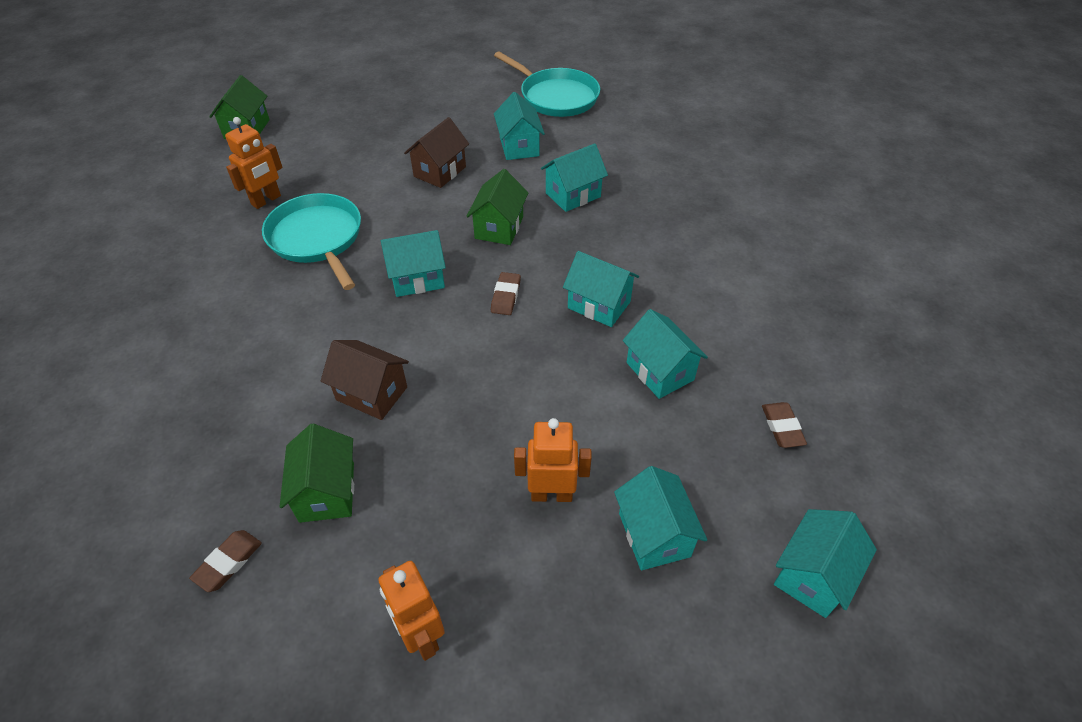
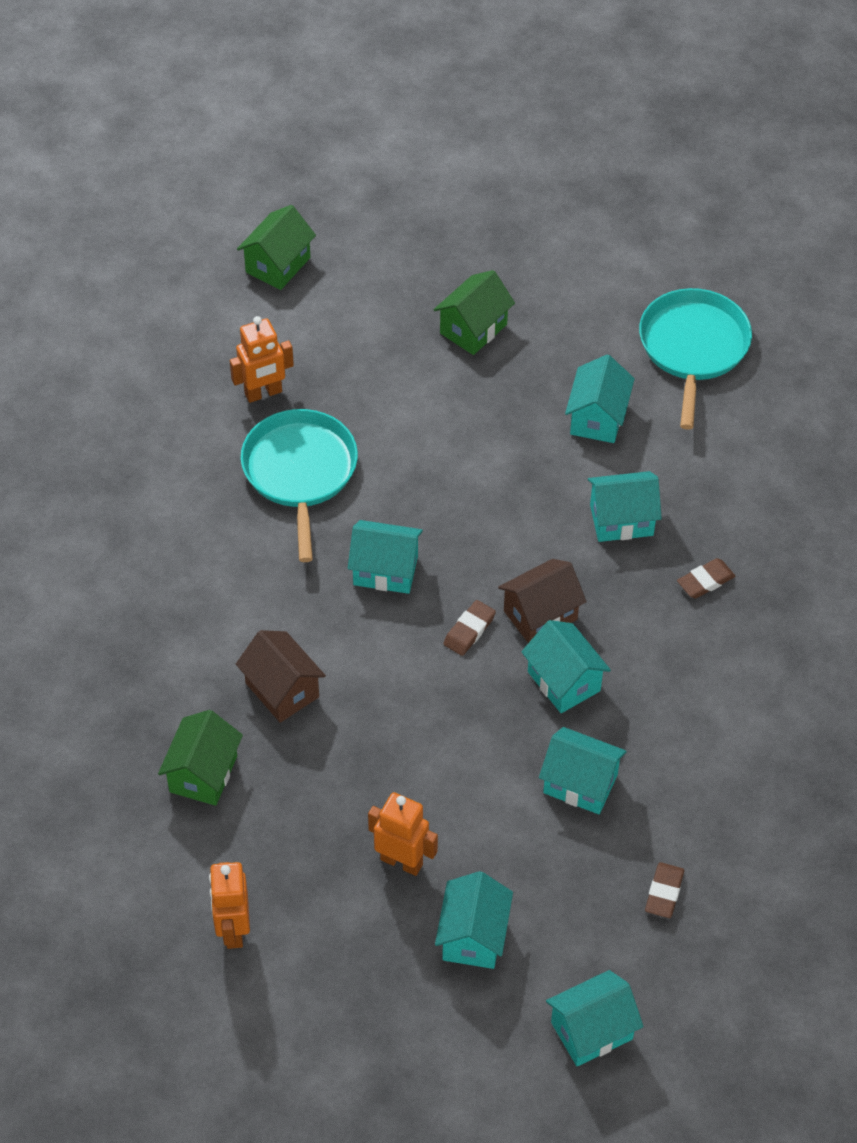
camera: 25 degrees right, 5 degrees up
(228, 562) = (99, 802): brown eraser -> brown eraser (705, 581)
(440, 171) = (480, 423): brown house -> brown house (540, 615)
(499, 227) = (509, 535): green house -> green house (473, 329)
(556, 97) = (693, 348): turquoise pan -> turquoise pan turned 150 degrees counterclockwise
(660, 371) = (580, 784): turquoise house -> turquoise house turned 60 degrees counterclockwise

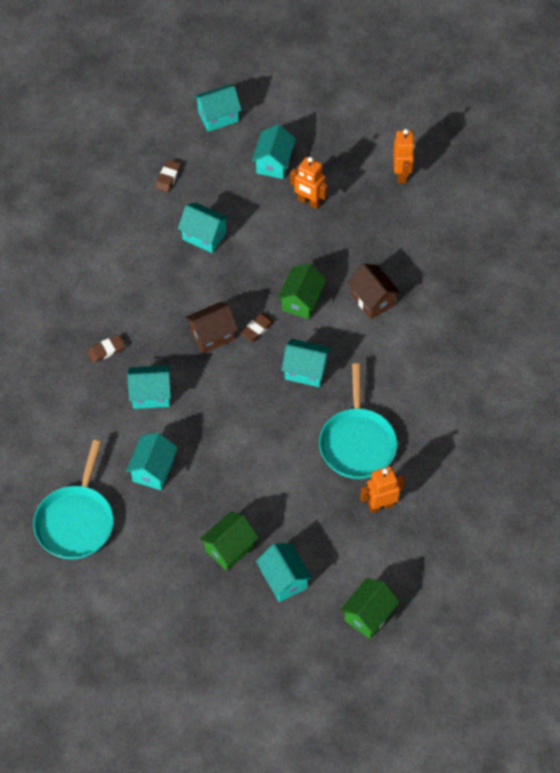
camera: 175 degrees left, 5 degrees up
(203, 774) = (419, 255): green house -> green house (301, 301)
(563, 681) = (204, 294): turquoise house -> turquoise house (284, 579)

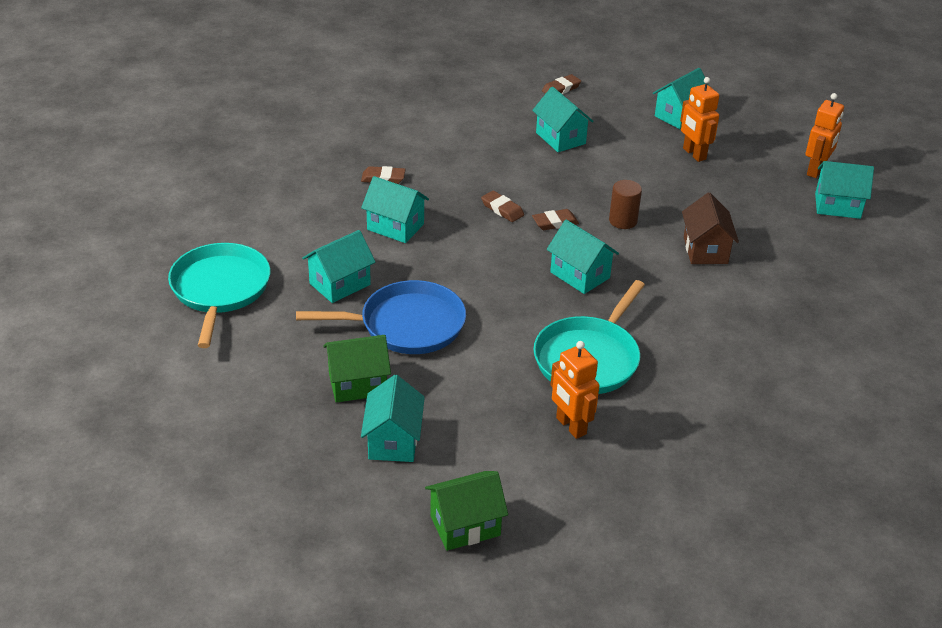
camera: 30 degrees right, 20 degrees down
(76, 521) = (220, 289): turquoise pan -> turquoise pan turned 135 degrees clockwise
(212, 335) = (502, 209): brown house -> brown eraser
(218, 116) = (648, 68): turquoise house -> turquoise house (837, 206)
(224, 481) = (407, 325): none -> blue pan
(301, 301) = (623, 221): green house -> brown cylinder
(381, 505) = (570, 426): orange robot -> orange robot turned 135 degrees counterclockwise

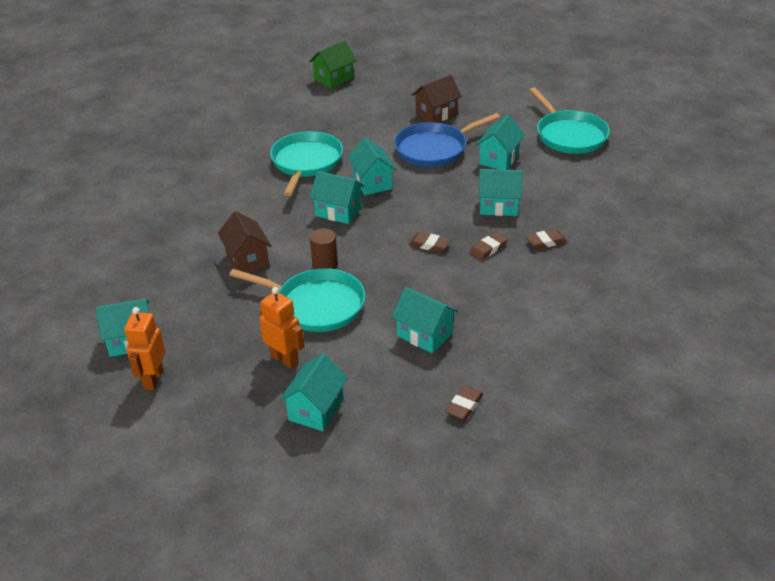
camera: 160 degrees right, 0 degrees up
(357, 384) = (436, 114): green house -> brown house
(393, 441) = (395, 97): turquoise house -> turquoise house (372, 183)
(555, 222) = (380, 246): brown eraser -> brown eraser (488, 249)
(570, 426) = (300, 128): orange robot -> none
(648, 187) = (316, 305): none -> turquoise pan

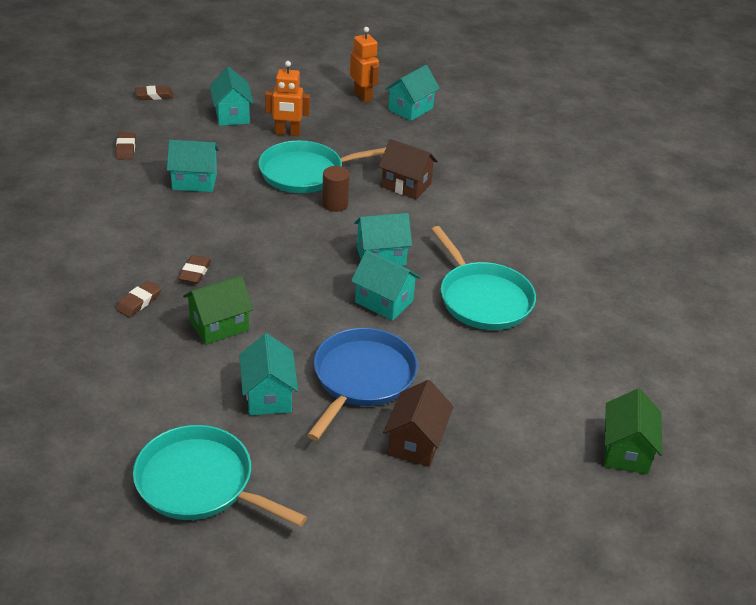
camera: 140 degrees right, 0 degrees up
(429, 245) = (257, 255): brown eraser -> brown eraser (154, 95)
(498, 206) = (219, 326): turquoise house -> green house

